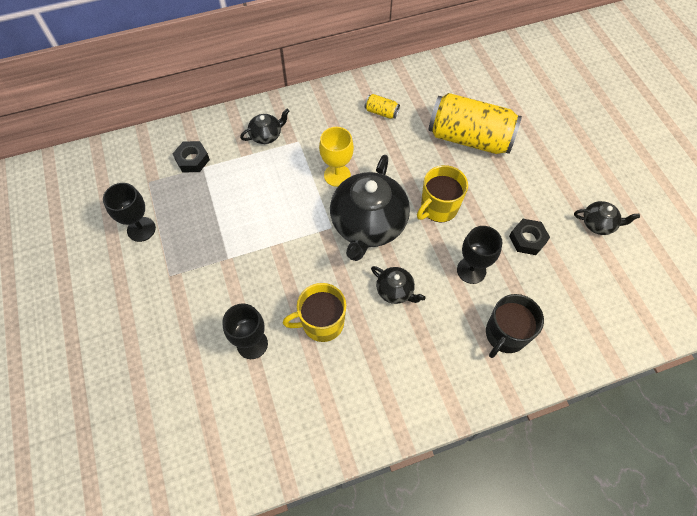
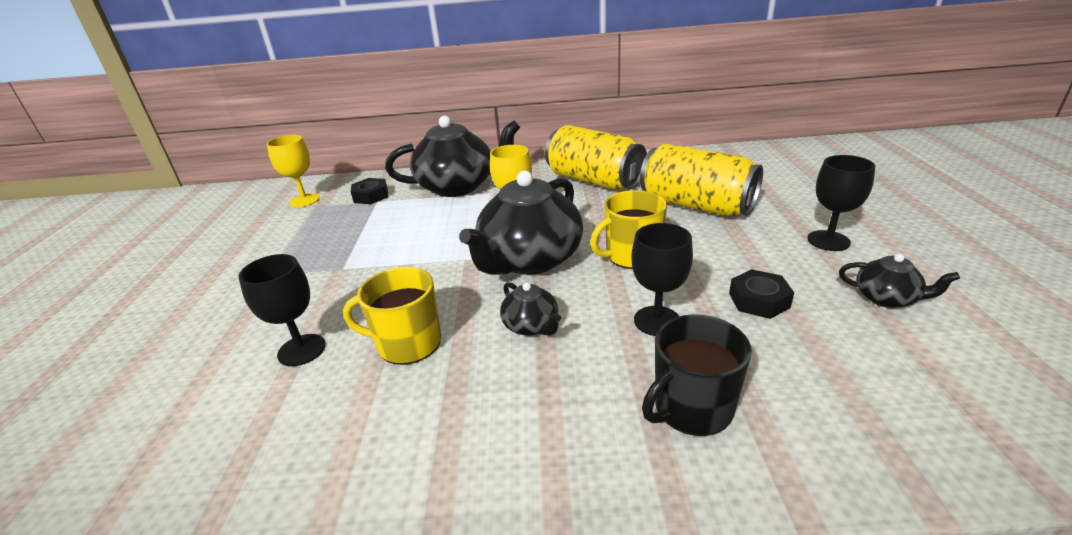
camera: 20 degrees right, 30 degrees down
(131, 174) = (304, 200): none -> yellow goblet
(141, 229) = (276, 236): black goblet -> black goblet (828, 241)
(266, 135) = (458, 186): black teapot -> black teapot, size x2.17
(381, 112) = (594, 181): yellow can -> yellow can, size x2.46

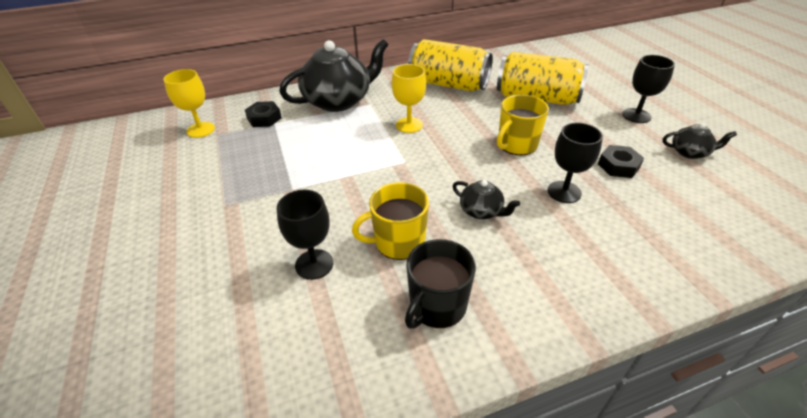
camera: 20 degrees left, 10 degrees up
(529, 260) = (444, 159): black teapot -> none
(691, 408) = (620, 247): black mug -> black mug (437, 306)

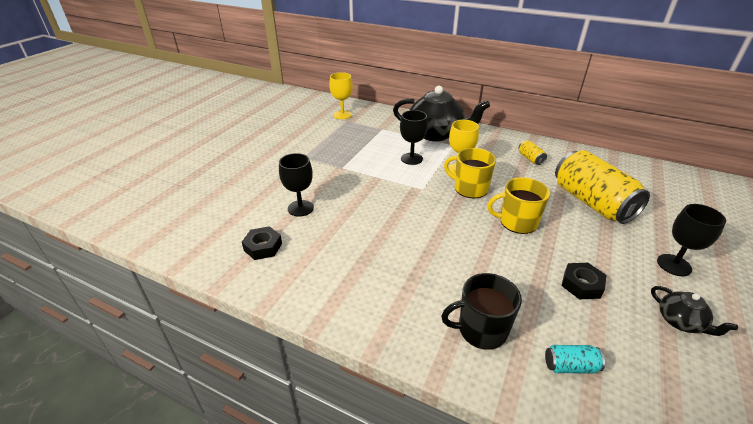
camera: 45 degrees right, 5 degrees down
(264, 118) = (380, 124): black nut -> black nut (263, 247)
(398, 242) = (353, 226): yellow mug -> yellow mug (469, 188)
(437, 306) = (324, 268): black mug -> black mug (481, 329)
(448, 84) = (530, 159): yellow can -> yellow can, size x0.41
(481, 211) = (425, 243): black teapot -> none
(564, 192) = (502, 270): black goblet -> black goblet (411, 159)
(695, 231) = (570, 366): none -> turquoise can

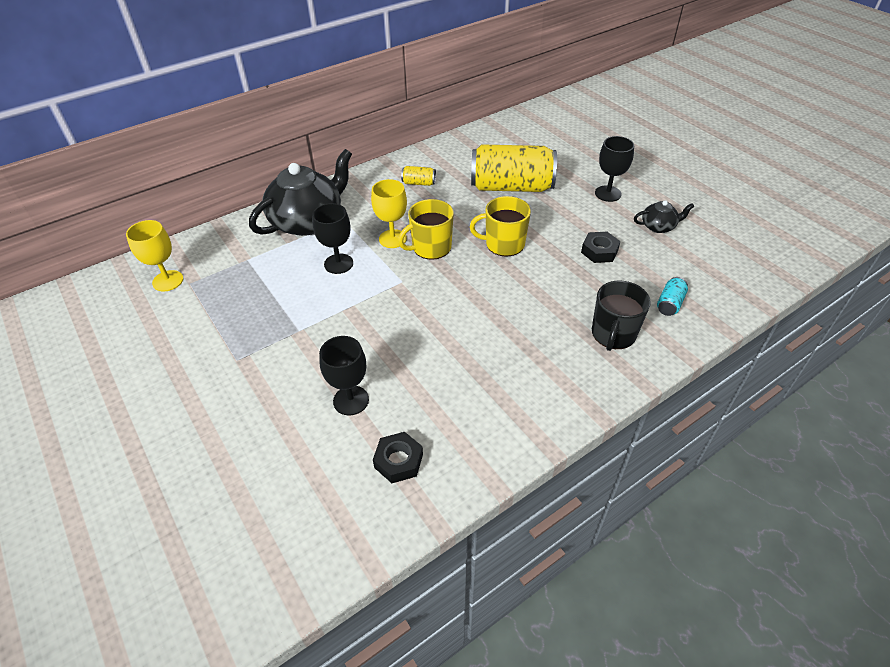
camera: 60 degrees left, 10 degrees up
(517, 222) = (503, 244): yellow mug -> yellow mug turned 60 degrees clockwise

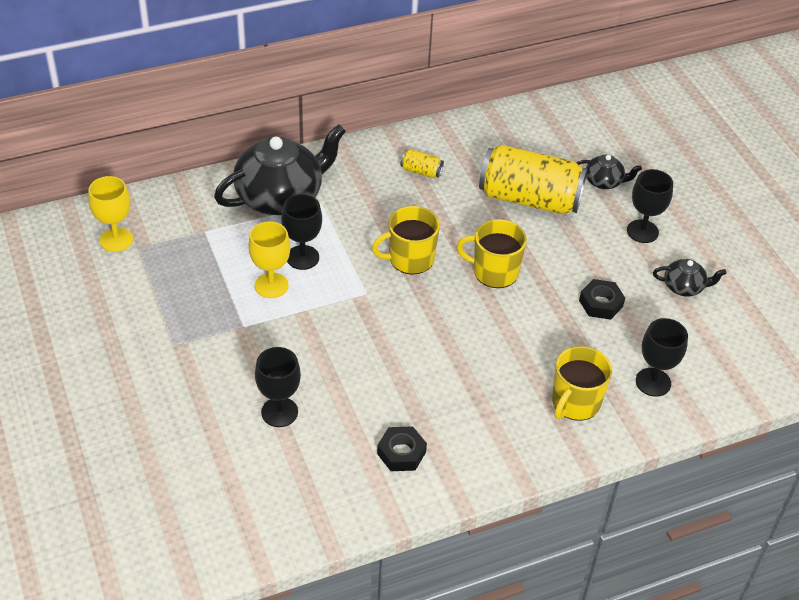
camera: 10 degrees right, 0 degrees up
(392, 239) = (370, 239): yellow goblet -> yellow goblet (271, 285)
(398, 461) = (311, 481): black nut -> black nut (401, 453)
(563, 165) = (604, 182): none -> black teapot
(613, 334) = (575, 402): black mug -> yellow mug
(669, 304) = (653, 382): turquoise can -> black goblet

